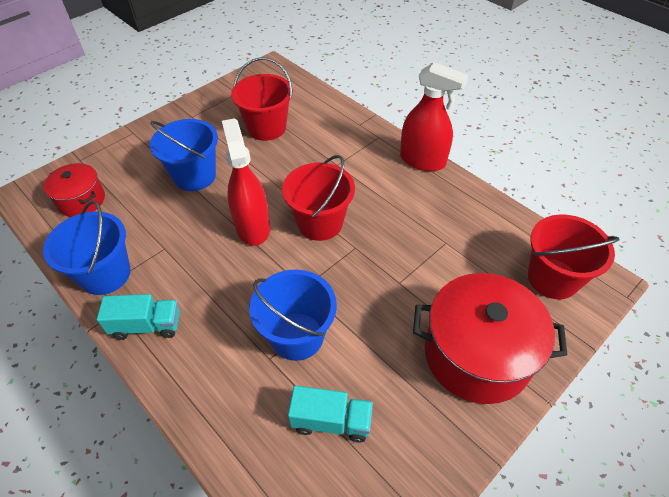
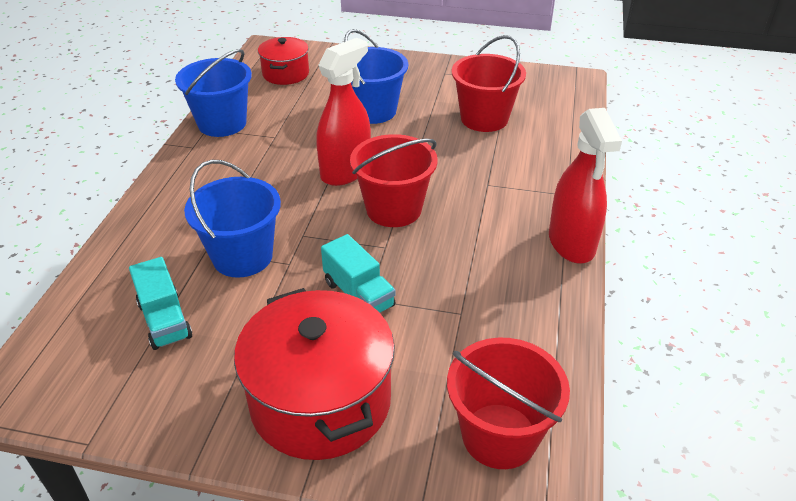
camera: 55 degrees right, 10 degrees down
(147, 325) = (189, 168): turquoise truck -> turquoise truck (358, 294)

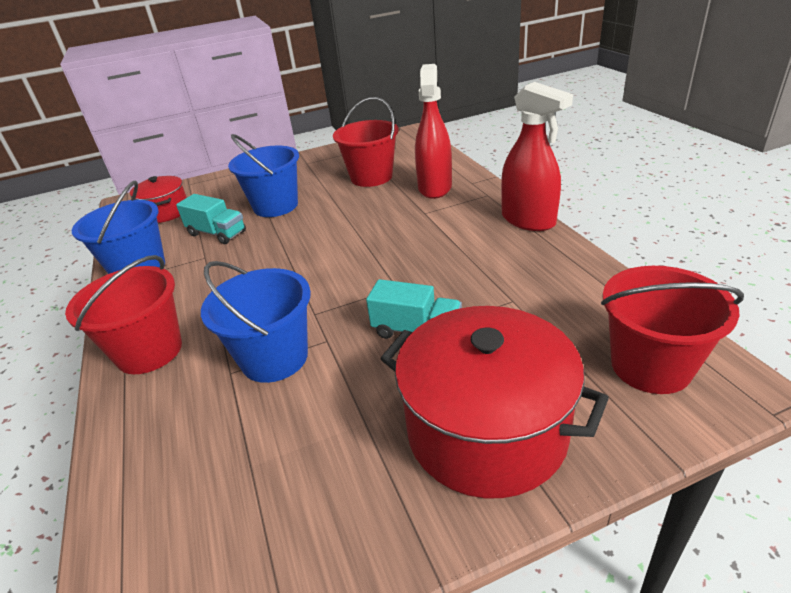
camera: 30 degrees left, 5 degrees down
(164, 320) = (250, 456): turquoise truck -> turquoise truck (217, 233)
(346, 171) = (300, 253): red spray bottle -> red spray bottle (435, 187)
(394, 209) = (372, 259): red bucket -> red bucket (149, 351)

